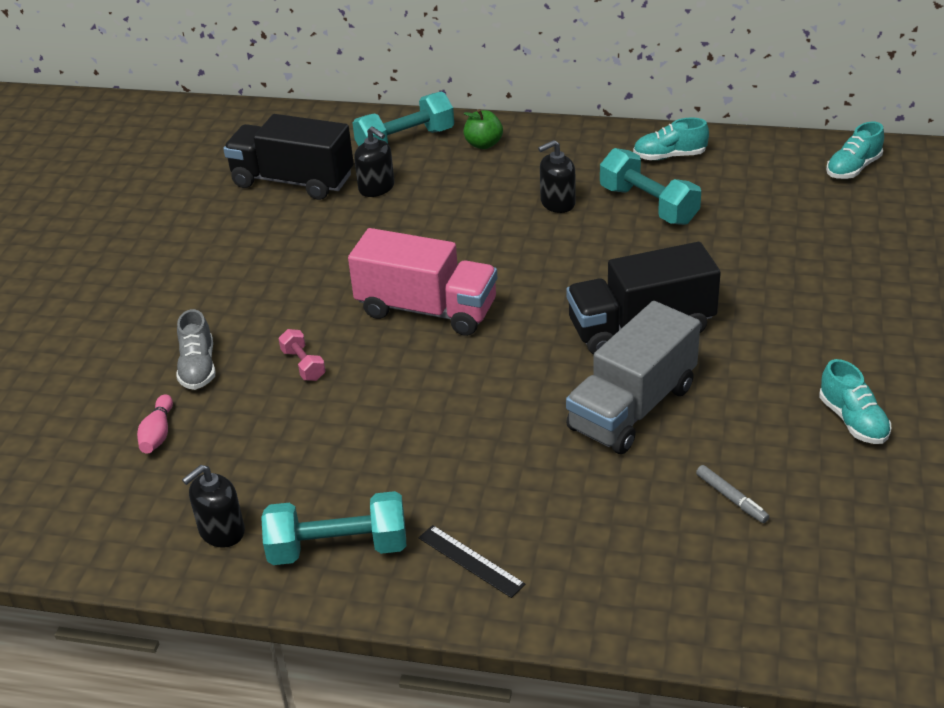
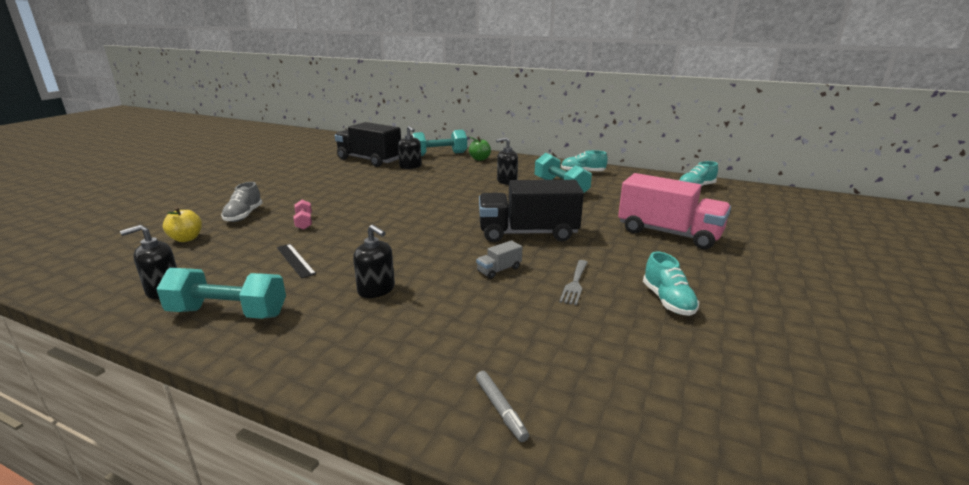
camera: 10 degrees right, 15 degrees down
(158, 433) = (186, 239): pink bowling pin -> yellow apple
(427, 309) = (398, 210): pink truck -> pink truck (668, 233)
(471, 561) = (314, 338): black ruler -> black ruler (295, 260)
(495, 474) = (376, 290): none -> black soap dispenser
(632, 408) = (499, 270): grey truck -> grey truck, size x0.41
(731, 498) = (548, 333): grey marker -> grey marker (500, 409)
(736, 413) = (575, 284): none -> grey fork

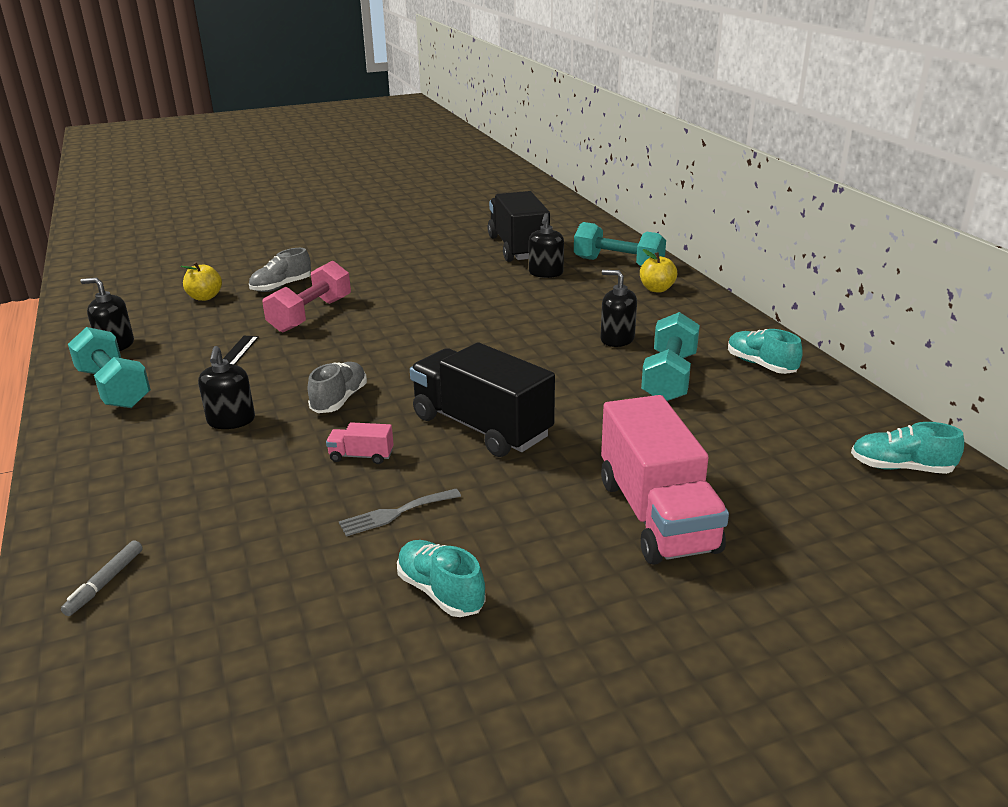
camera: 45 degrees right, 5 degrees up
(304, 222) = (311, 315): pink dumbbell -> pink dumbbell, size x1.91
(424, 252) = (339, 400): none -> grey shoe
(480, 159) = (657, 289): green apple -> yellow apple
(499, 270) = (361, 456): grey truck -> pink truck
(668, 301) = (441, 592): turquoise shoe -> turquoise shoe turned 105 degrees clockwise

